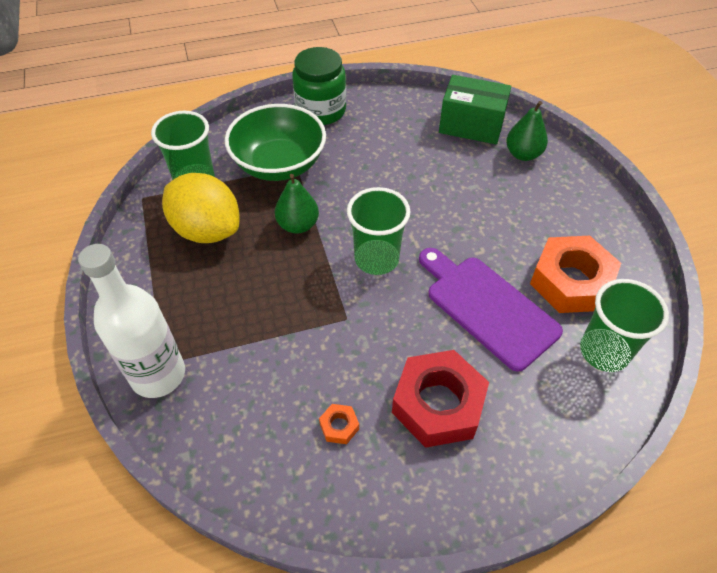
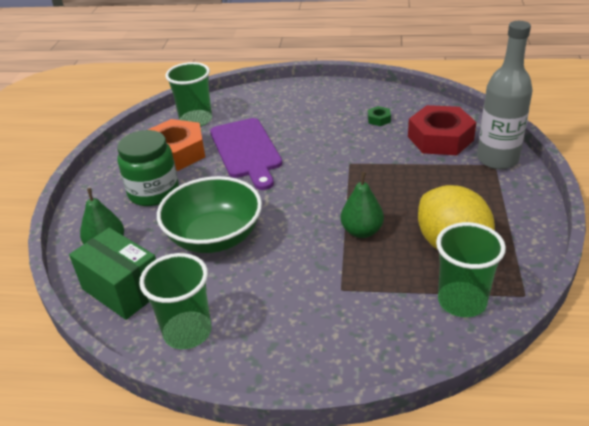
camera: 155 degrees left, 15 degrees down
(158, 375) = (497, 159): white bottle -> grey bottle
(279, 164) = (359, 297): green bowl -> green bowl (214, 237)
(321, 110) = (278, 359): green jar -> green jar (153, 192)
(339, 426) = (379, 119): orange nut -> green nut
(376, 259) = (306, 193): green cup -> green cup (187, 332)
(438, 404) = (314, 117): red nut -> red nut (440, 138)

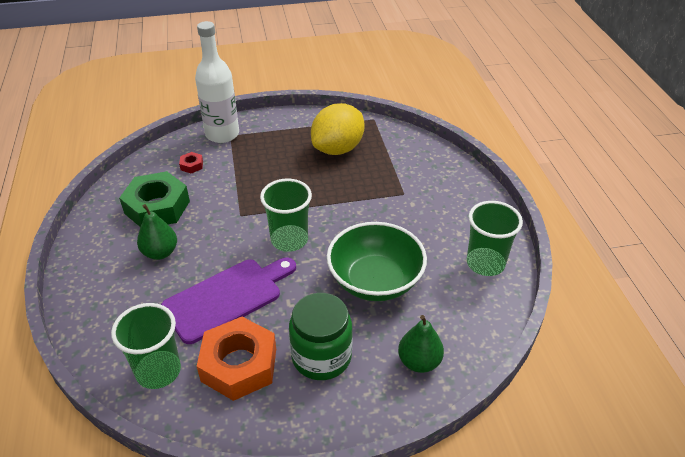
camera: 110 degrees left, 5 degrees up
(123, 289) = (466, 323): green box -> none
(362, 231) = (336, 193): green pear -> green pear (160, 252)
(379, 119) = (157, 207): green nut -> green nut, size x2.43
(440, 138) = (191, 165): red nut -> red nut, size x0.41
(462, 301) = (390, 141): green cup -> green cup (289, 240)
(497, 159) = (222, 134): grey bottle -> white bottle

